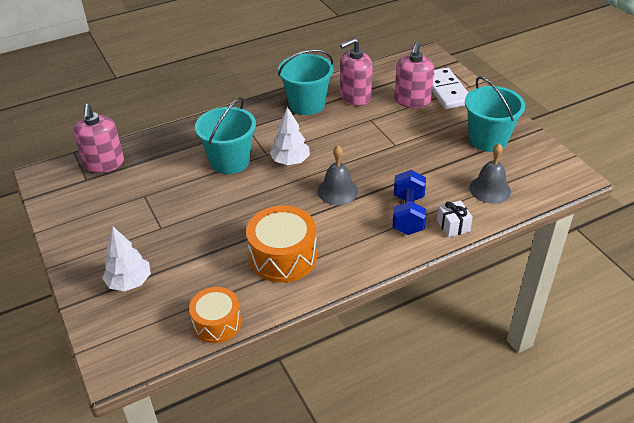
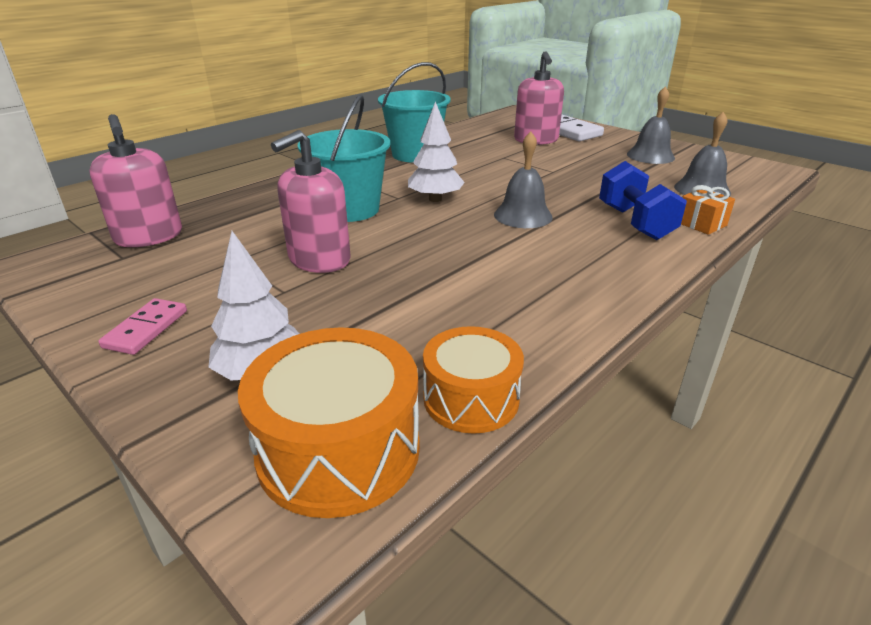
camera: 20 degrees left, 10 degrees down
(85, 240) = (146, 329): none -> pink domino
(283, 256) = (509, 290): orange drum -> orange drum (339, 449)
(355, 97) = (468, 144): pink soap dispenser -> pink soap dispenser (319, 260)
(453, 226) = (701, 224): white gift -> orange gift
(488, 139) = (650, 156): turquoise bucket -> grey bell

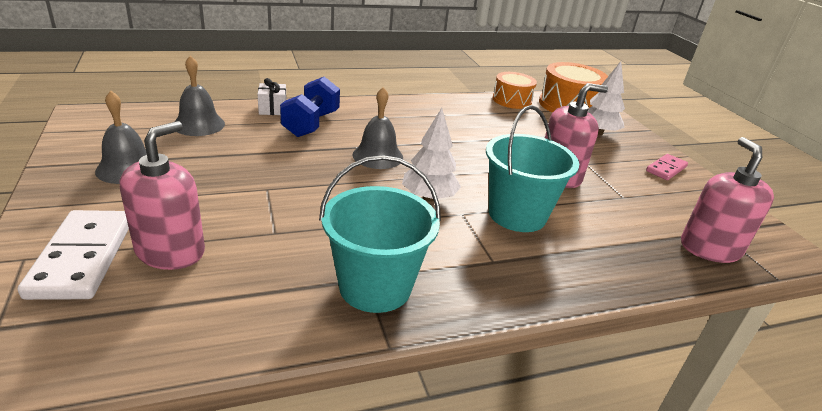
camera: 155 degrees left, 0 degrees up
(701, 224) = (272, 109): orange gift -> white gift

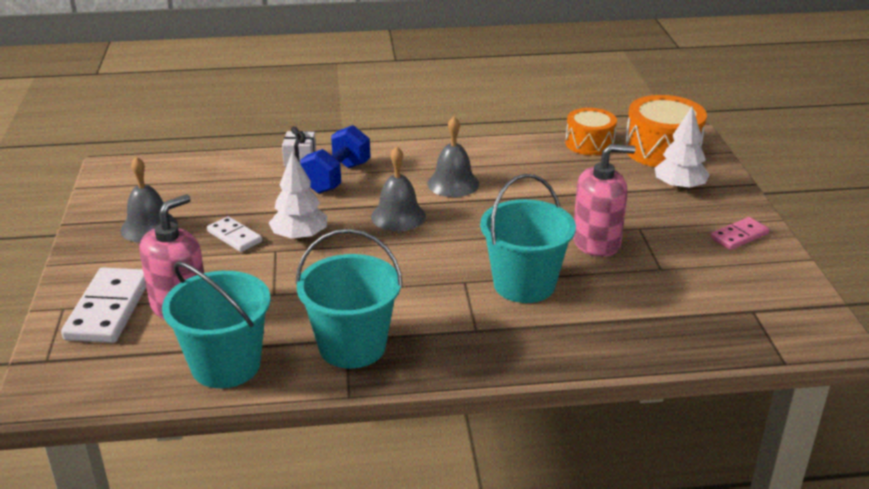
camera: 15 degrees right, 0 degrees up
(199, 124) = (221, 179): grey bell -> grey bell (453, 183)
(221, 176) = (234, 236): none -> white domino
(235, 319) = (226, 365): none -> turquoise bucket
(429, 197) = (436, 263): white tree -> white tree (300, 237)
(709, 248) = (726, 328): pink soap dispenser -> none

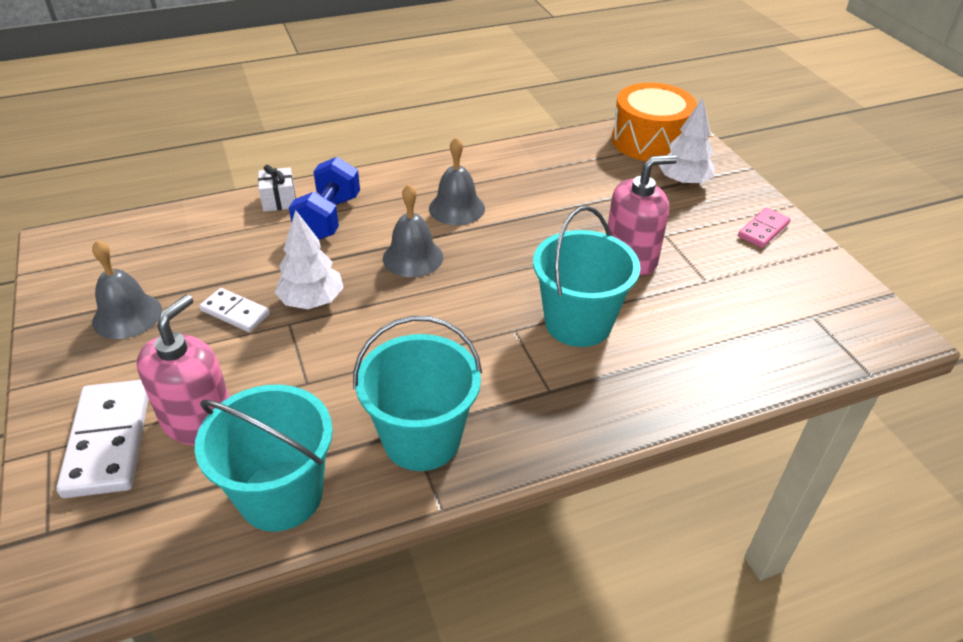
camera: 15 degrees left, 10 degrees up
(589, 143) = (576, 142): orange drum -> none

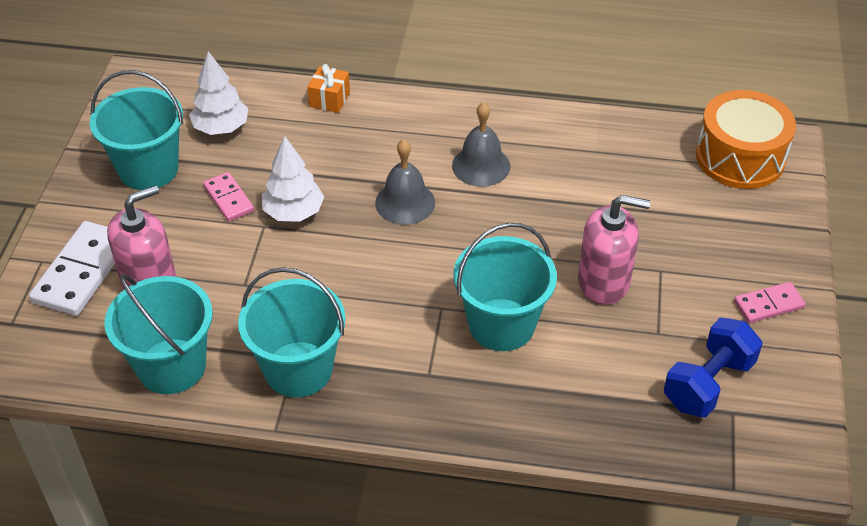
camera: 30 degrees right, 5 degrees up
(127, 315) = (148, 169): grey bell -> turquoise bucket
(235, 312) = (229, 199): white domino -> pink domino
(279, 200) = (329, 99): white gift -> orange gift
(328, 218) = (360, 134): blue dumbbell -> blue dumbbell (708, 383)
(684, 182) = (733, 219): white tree -> white tree (221, 128)

